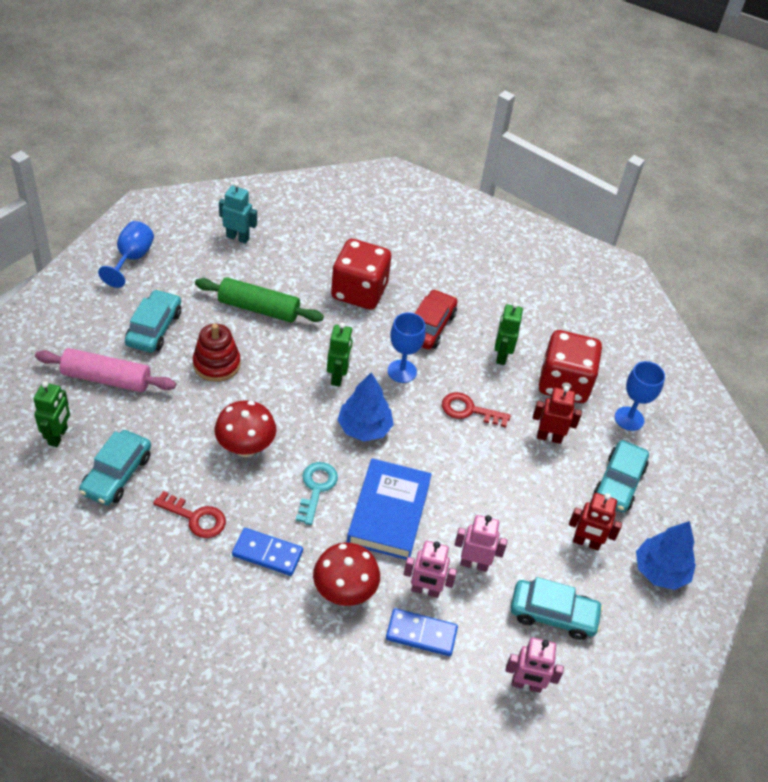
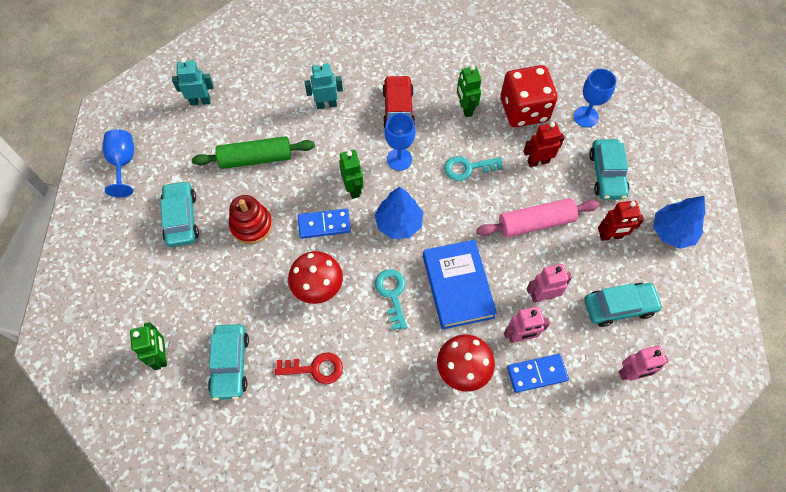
camera: 20 degrees left, 15 degrees up
(107, 378) = (170, 283): pink rolling pin -> pink rolling pin (535, 223)
(267, 553) = (387, 369): blue domino -> blue domino (324, 225)
(359, 291) = (326, 104): red dice -> turquoise robot
(469, 410) = (467, 168): red key -> turquoise key

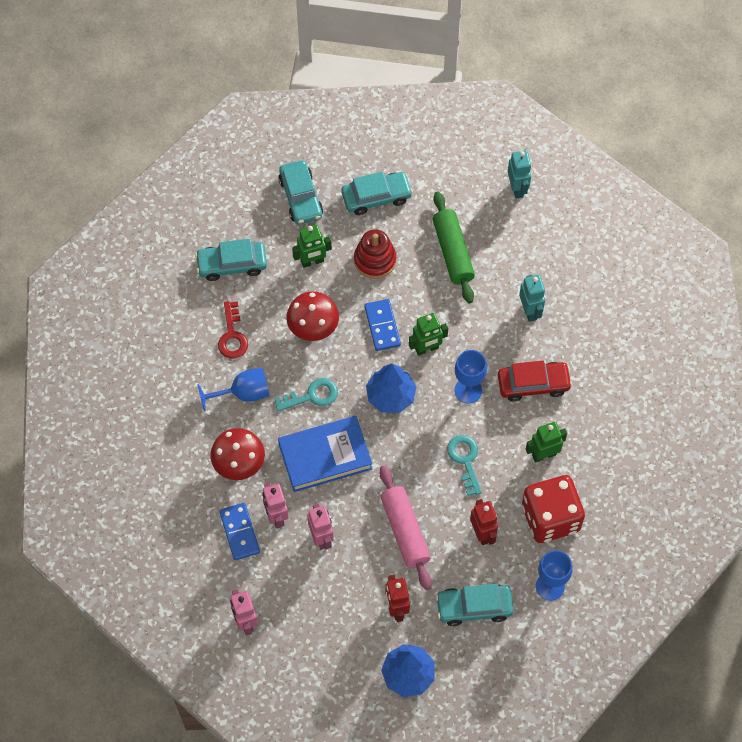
camera: 85 degrees right, 0 degrees up
(123, 163) = (433, 134): blue goblet -> blue goblet (243, 393)
(161, 355) = (236, 207): green robot -> green robot (312, 262)
(619, 306) = (315, 613): turquoise car -> turquoise car (301, 197)

